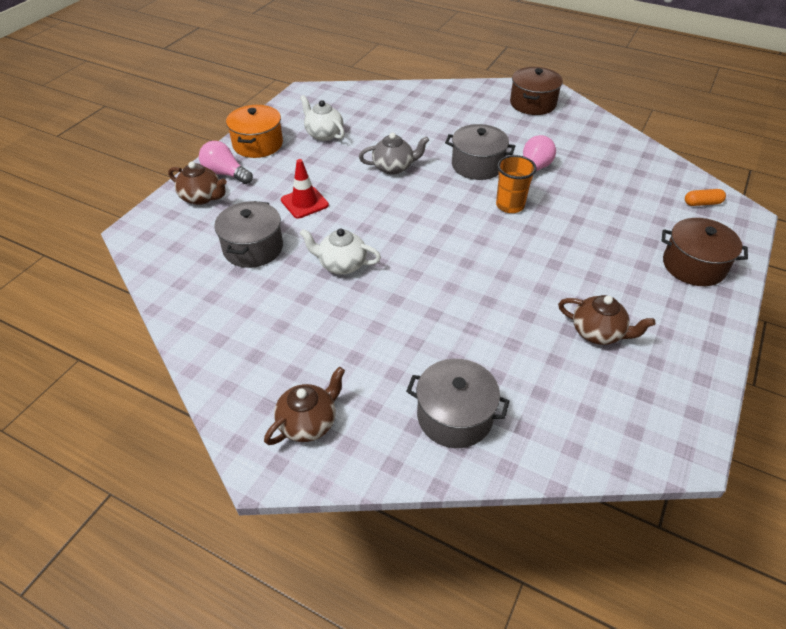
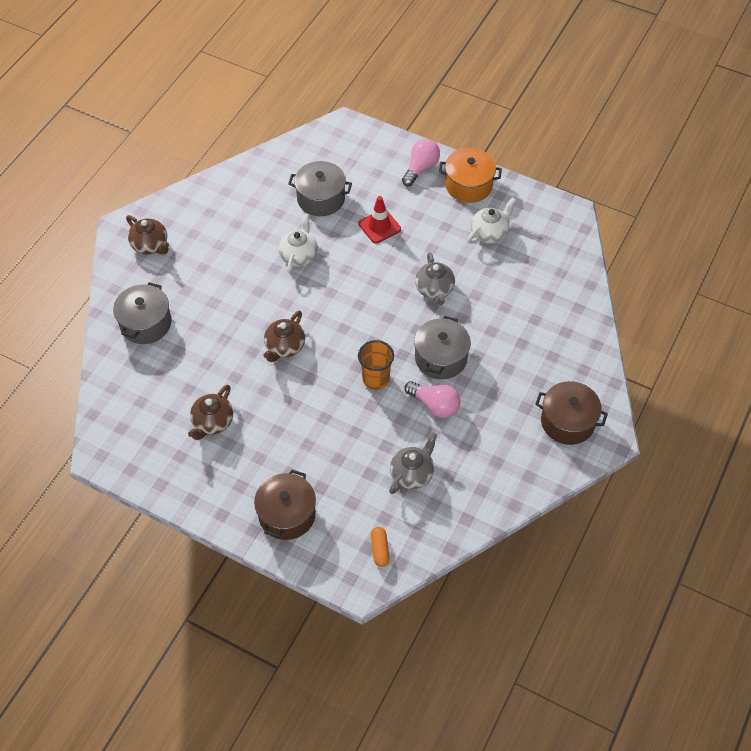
camera: 90 degrees right, 10 degrees up
(202, 197) = (386, 158): brown teapot -> brown teapot (285, 347)
(613, 184) = (412, 474): none -> grey teapot

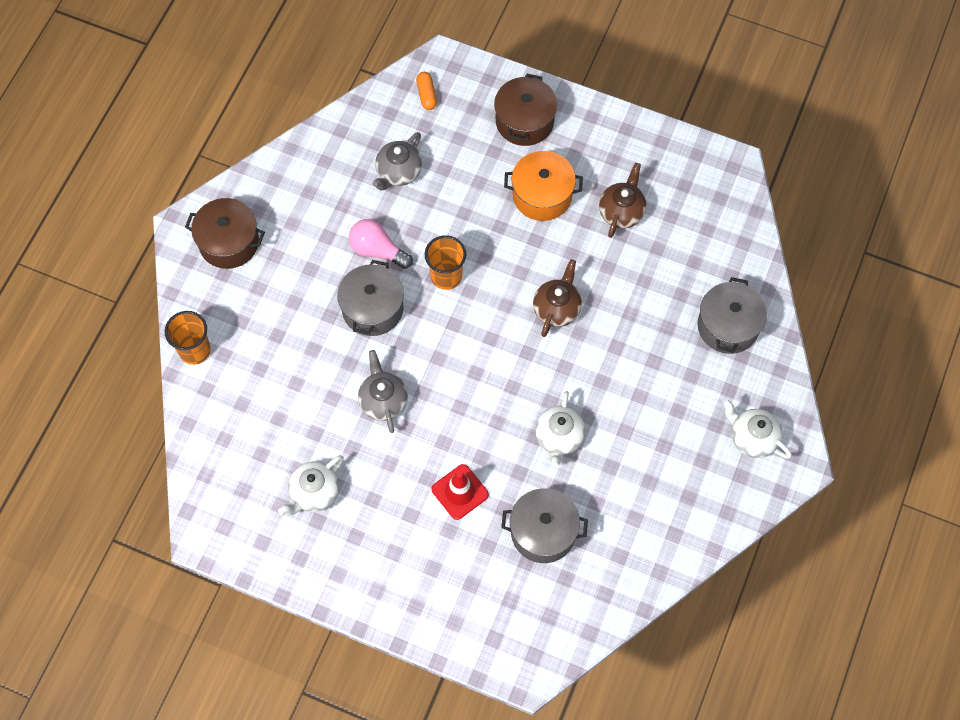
camera: 175 degrees right, 10 degrees up
(150, 245) = (752, 438): brown teapot -> white teapot
(420, 168) = (410, 597): pink light bulb -> none
(468, 185) = (342, 572): orange pot -> orange pot (542, 195)
(590, 336) = (195, 350): none -> orange cup

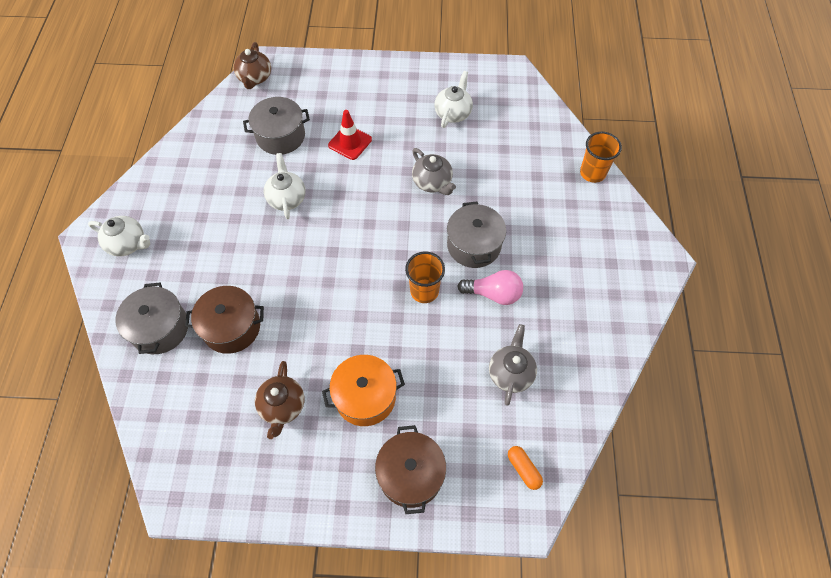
camera: 160 degrees right, 5 degrees down
(229, 242) = (620, 259): brown pot -> brown pot (231, 327)
(557, 308) = (318, 294): brown teapot -> brown teapot (255, 78)

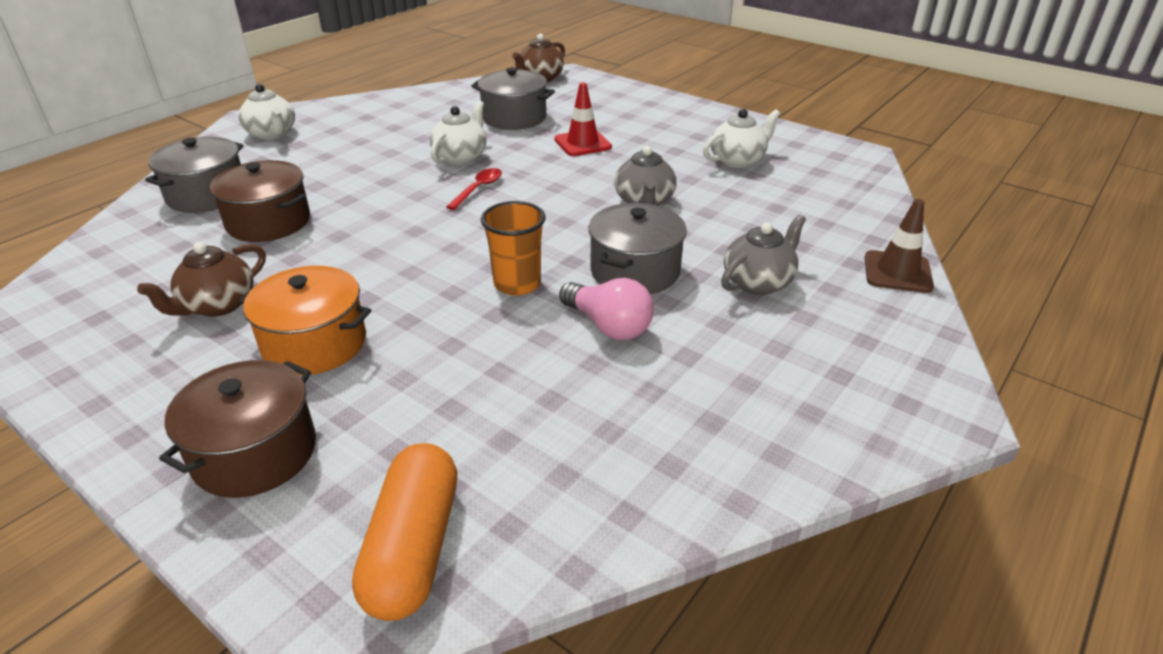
camera: 35 degrees right, 25 degrees down
(328, 224) = (478, 189): none -> red spoon
(510, 373) = (534, 419): grey teapot -> grey teapot (758, 282)
(523, 469) = (413, 548): orange capsule -> orange capsule, size x1.94
(592, 173) = (897, 272): orange cup -> brown traffic cone

